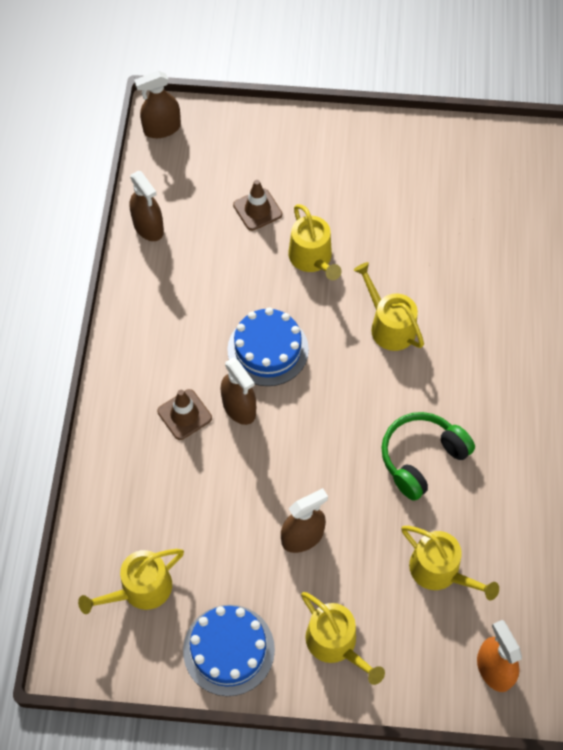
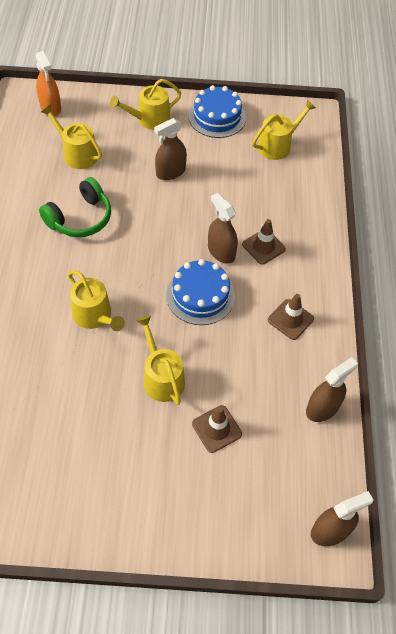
camera: 175 degrees right, 5 degrees down
(148, 227) = (322, 408): brown spray bottle -> brown spray bottle turned 90 degrees clockwise
(165, 320) = (290, 319): none -> brown traffic cone
(335, 643) = (149, 119): yellow watering can -> yellow watering can turned 75 degrees counterclockwise

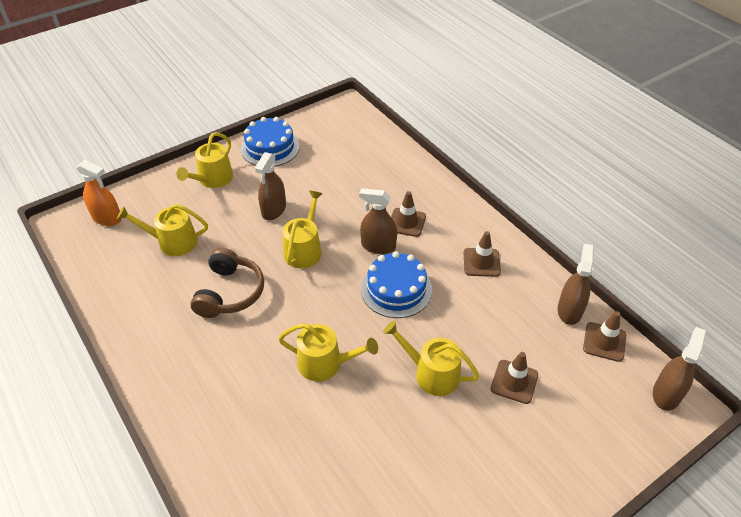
camera: 35 degrees left, 10 degrees down
(80, 218) = (230, 292): green headphones -> brown headphones
(277, 145) = (340, 143): yellow watering can -> yellow watering can (304, 249)
(324, 453) = (604, 342): none -> brown traffic cone

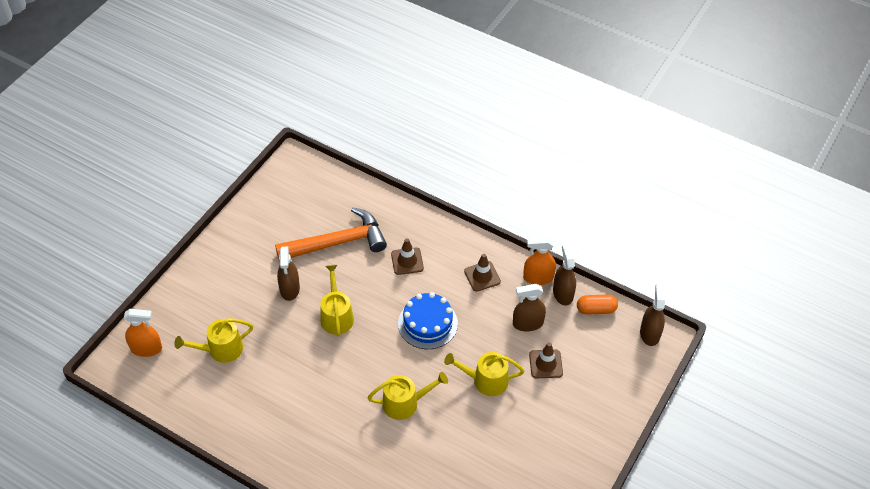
camera: 25 degrees left, 5 degrees up
(213, 179) = (217, 278): yellow watering can -> none
(230, 292) = (298, 375): brown headphones -> none
(270, 147) = (249, 228): blue cake -> none
(345, 184) = (337, 242): none -> orange hammer
(378, 246) = (395, 291): brown spray bottle -> brown spray bottle (528, 323)
(546, 284) = (538, 278): none -> orange spray bottle
(604, 342) = (596, 309): brown traffic cone -> orange capsule

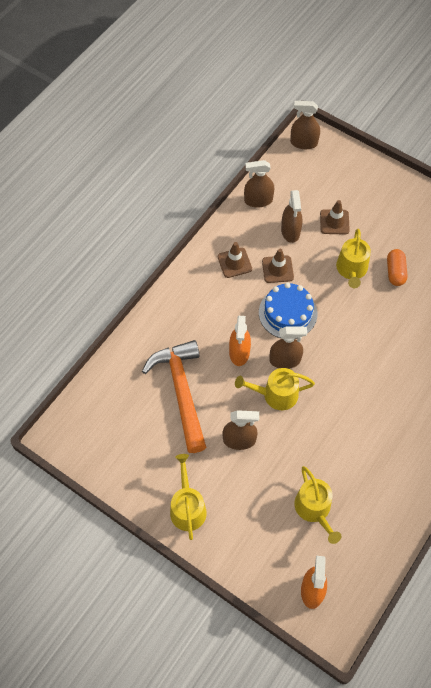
camera: 85 degrees left, 10 degrees up
(374, 322) = (285, 360): none -> brown spray bottle
(405, 403) = (376, 337): yellow watering can -> yellow watering can (187, 507)
(407, 261) = (211, 327): brown traffic cone -> brown traffic cone (277, 269)
(538, 278) = (239, 217): orange spray bottle -> orange spray bottle (239, 352)
(596, 309) = (277, 178): orange capsule -> orange capsule (395, 272)

